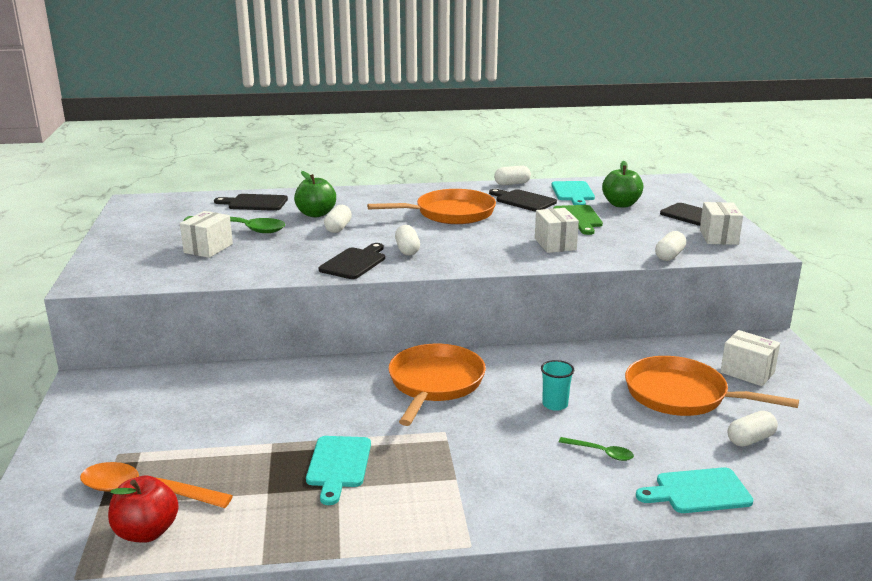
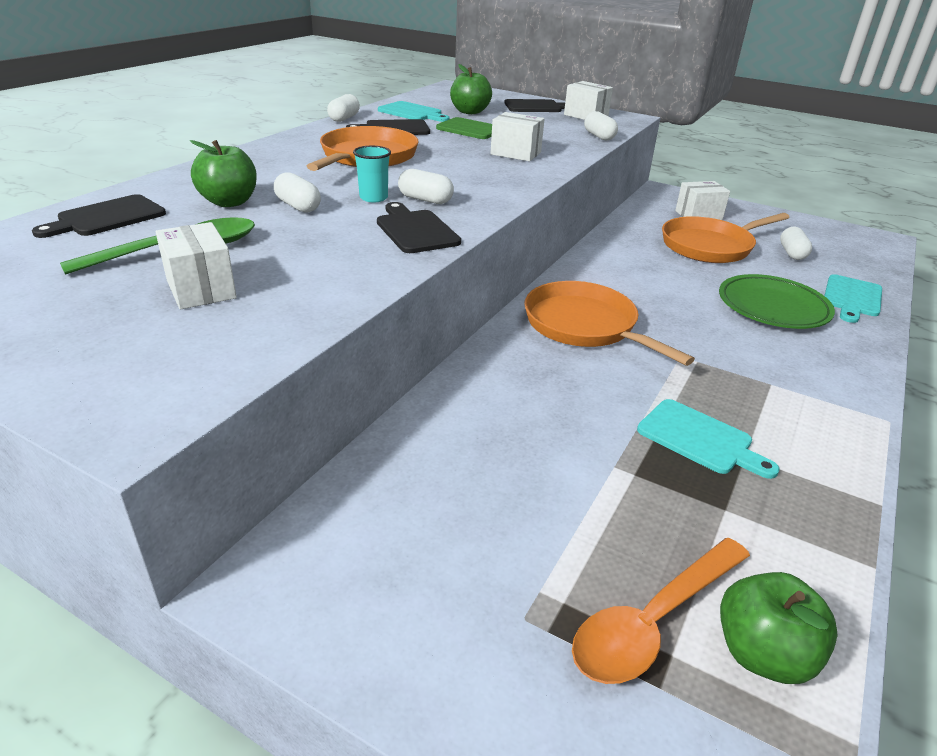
camera: 55 degrees left, 10 degrees up
(146, 532) = (762, 653): red apple -> green apple
(555, 404) = (679, 292): turquoise cup -> turquoise cup (373, 198)
(601, 453) = (773, 307): green spoon -> green plate

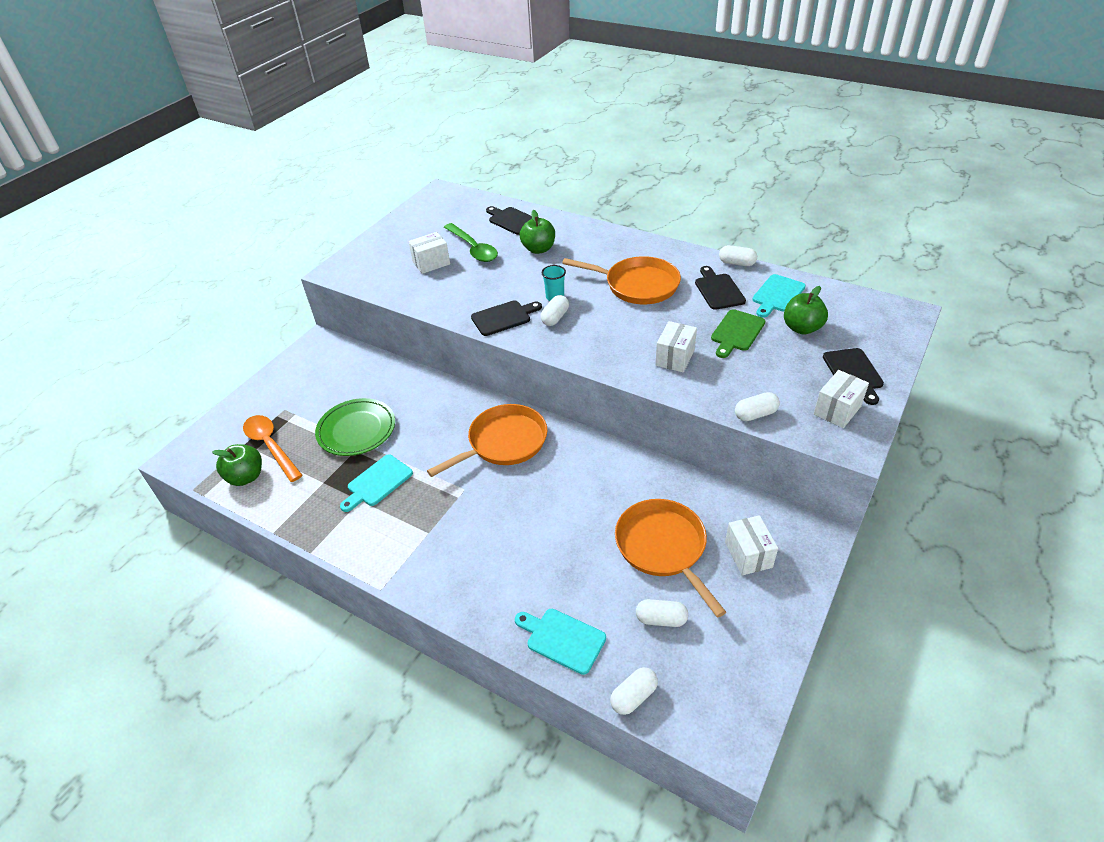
camera: 95 degrees right, 10 degrees up
(298, 206) = (536, 272): white capsule -> white capsule (633, 696)
(773, 307) = (539, 566): green plate -> green plate (356, 430)

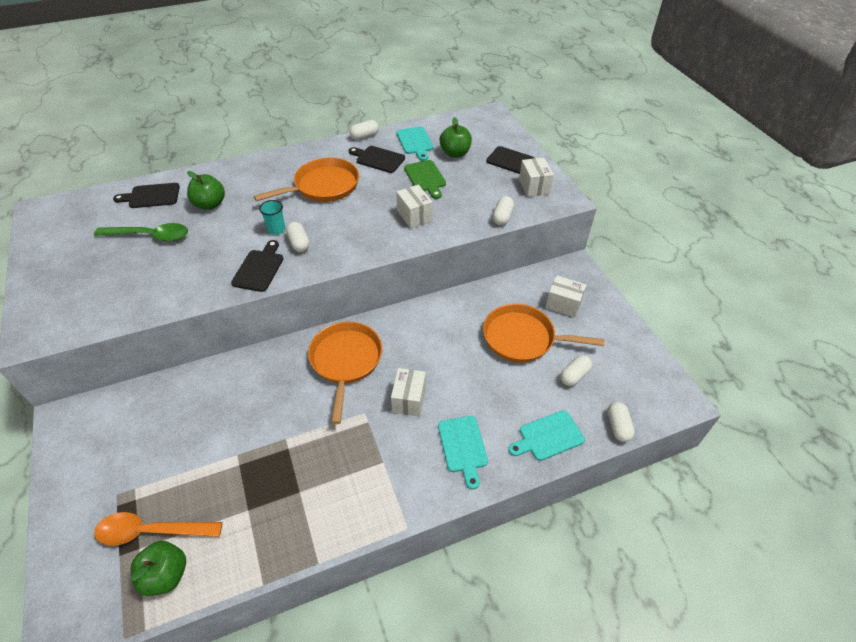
camera: 55 degrees left, 5 degrees up
(356, 430) = (216, 450): green plate -> none
(377, 482) = (294, 467): turquoise cutting board -> turquoise cutting board (463, 447)
(431, 263) = (127, 270): white box -> white box (409, 399)

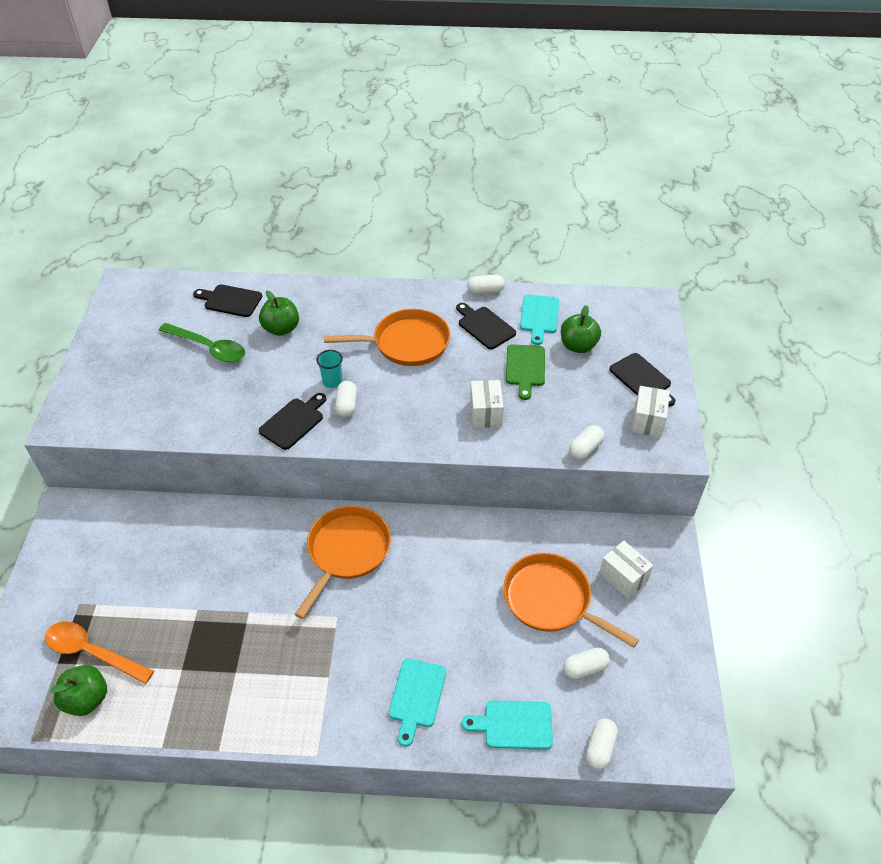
camera: 25 degrees right, 0 degrees up
(409, 399) = (389, 621): white box -> none

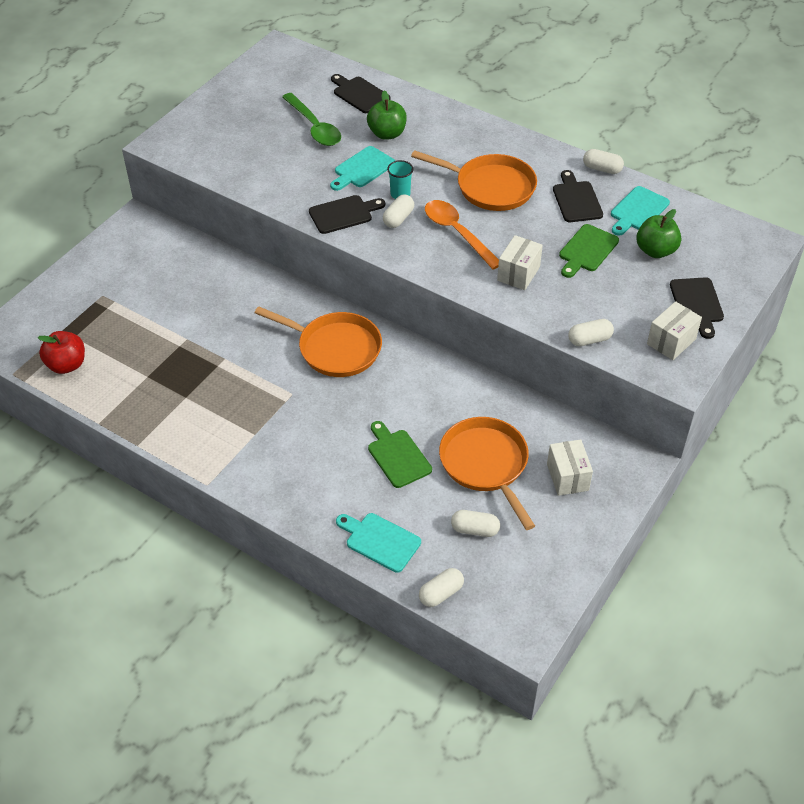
camera: 30 degrees right, 0 degrees up
(87, 699) = (67, 365): green apple -> red apple
(92, 652) = (90, 334): orange spoon -> orange spoon (457, 233)
(346, 552) = (335, 348): orange pan -> orange pan turned 60 degrees clockwise
(416, 696) = (315, 482): turquoise cutting board -> turquoise cutting board (362, 169)
(472, 631) = (397, 456): none -> green cutting board

